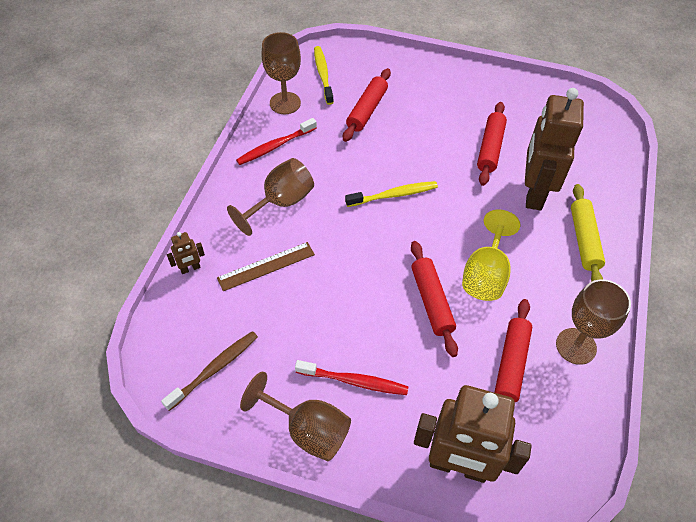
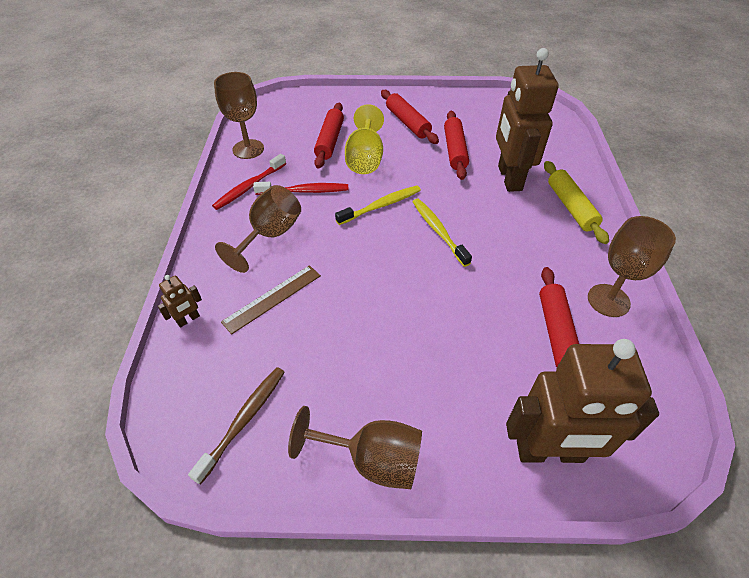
camera: 15 degrees left, 5 degrees down
(323, 75) = (278, 120): yellow toothbrush -> yellow toothbrush (438, 231)
(354, 381) = (405, 392): red toothbrush -> red toothbrush (304, 191)
(431, 301) = (454, 292): red rolling pin -> red rolling pin (407, 123)
(486, 274) = (496, 255): yellow goblet -> yellow goblet (365, 158)

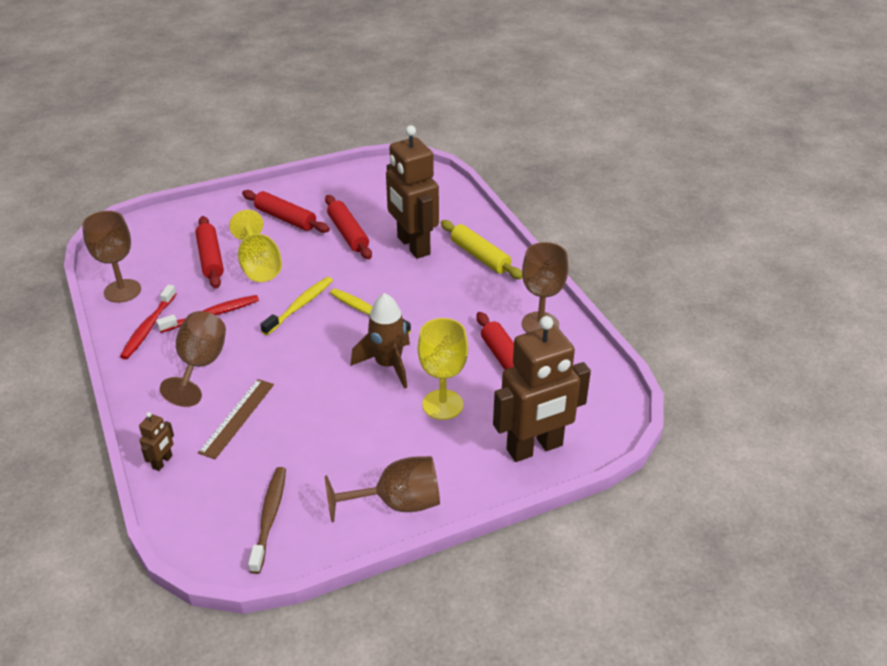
camera: 25 degrees left, 10 degrees down
(433, 292) = (388, 365): none -> brown rocket
(469, 357) = (442, 404): none -> yellow goblet

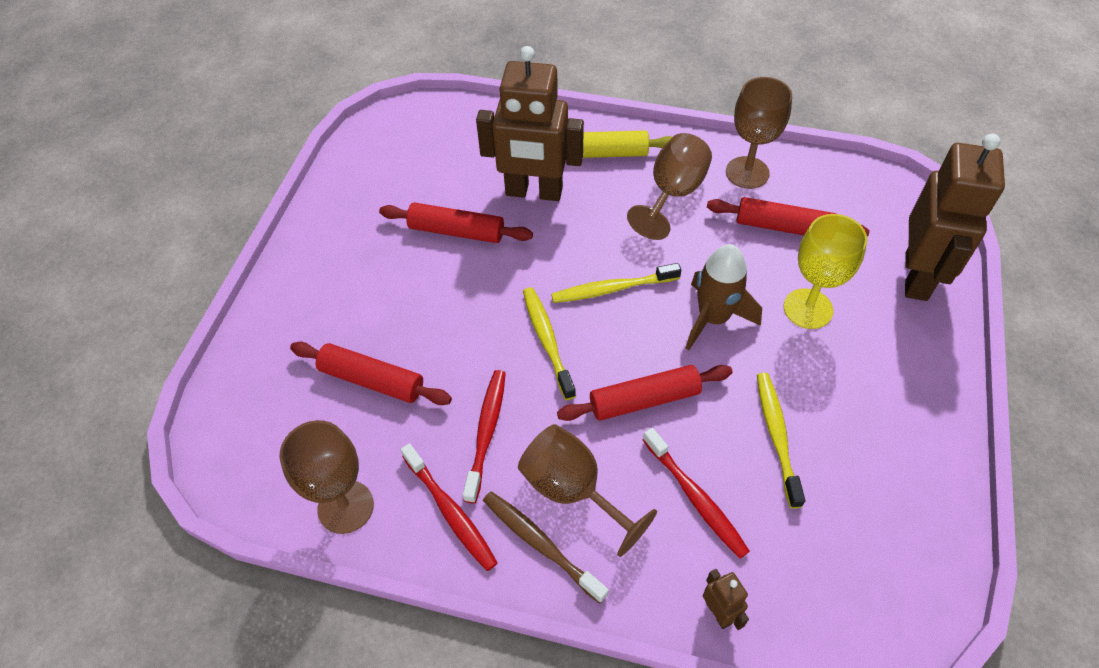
camera: 50 degrees left, 15 degrees up
(237, 418) = (695, 498): brown ruler -> red toothbrush
(259, 266) = (435, 340): yellow goblet -> none
(269, 517) = (878, 546): brown toothbrush -> brown toothbrush (540, 544)
(285, 218) = (368, 270): red rolling pin -> red rolling pin (644, 400)
(317, 434) = (776, 436): none -> yellow toothbrush
(397, 503) = (926, 422): brown goblet -> brown goblet (672, 194)

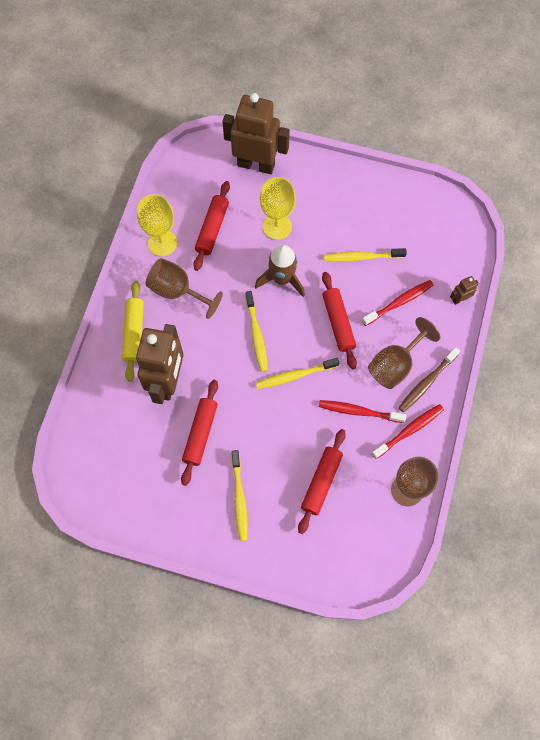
camera: 90 degrees left, 15 degrees up
(358, 279) = (239, 498): none -> yellow toothbrush
(747, 172) = (162, 243): brown goblet -> yellow goblet

